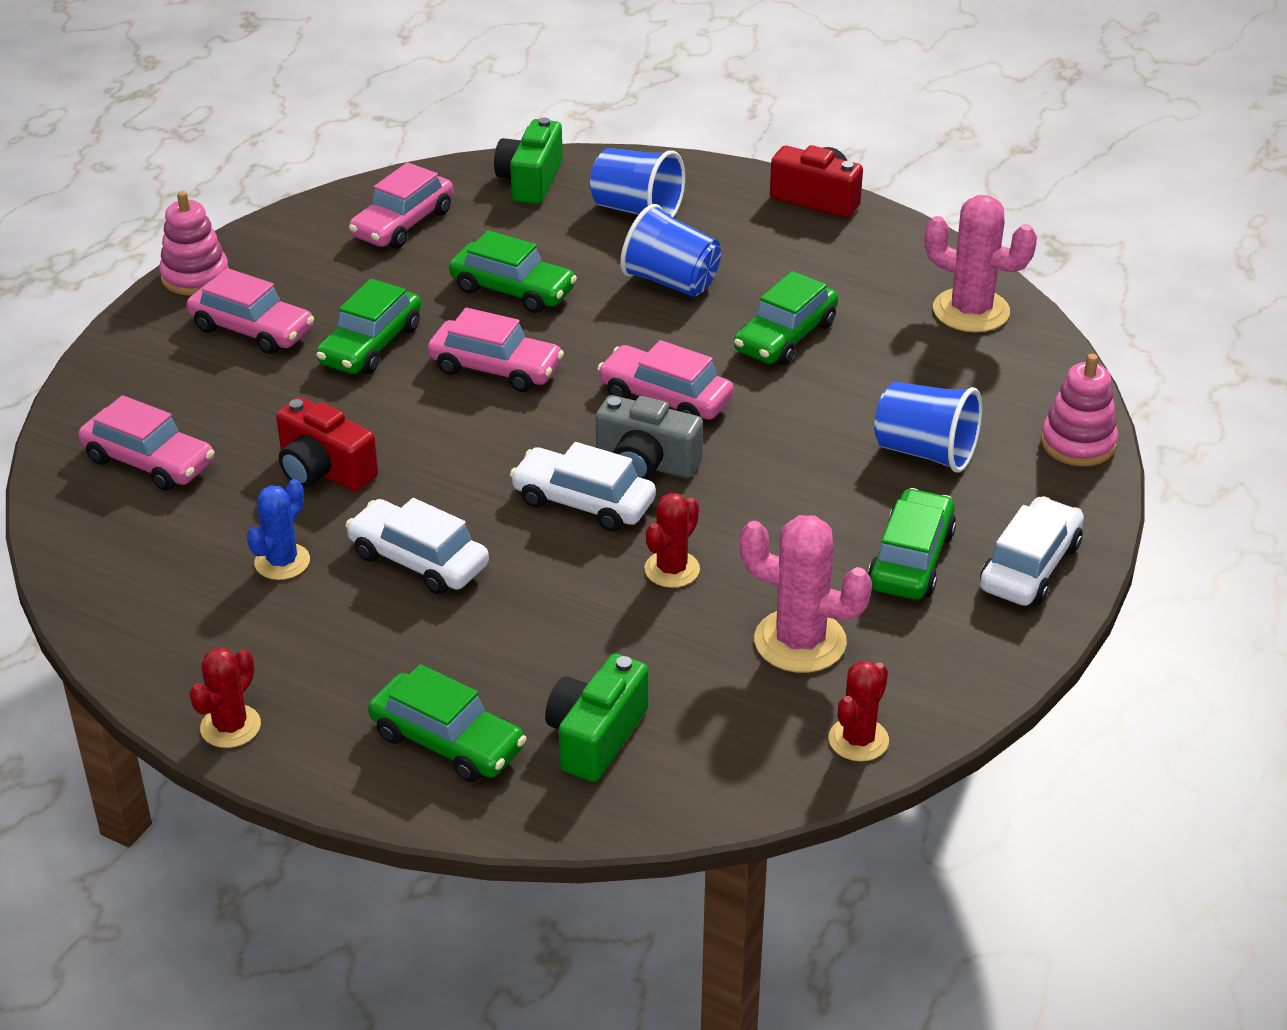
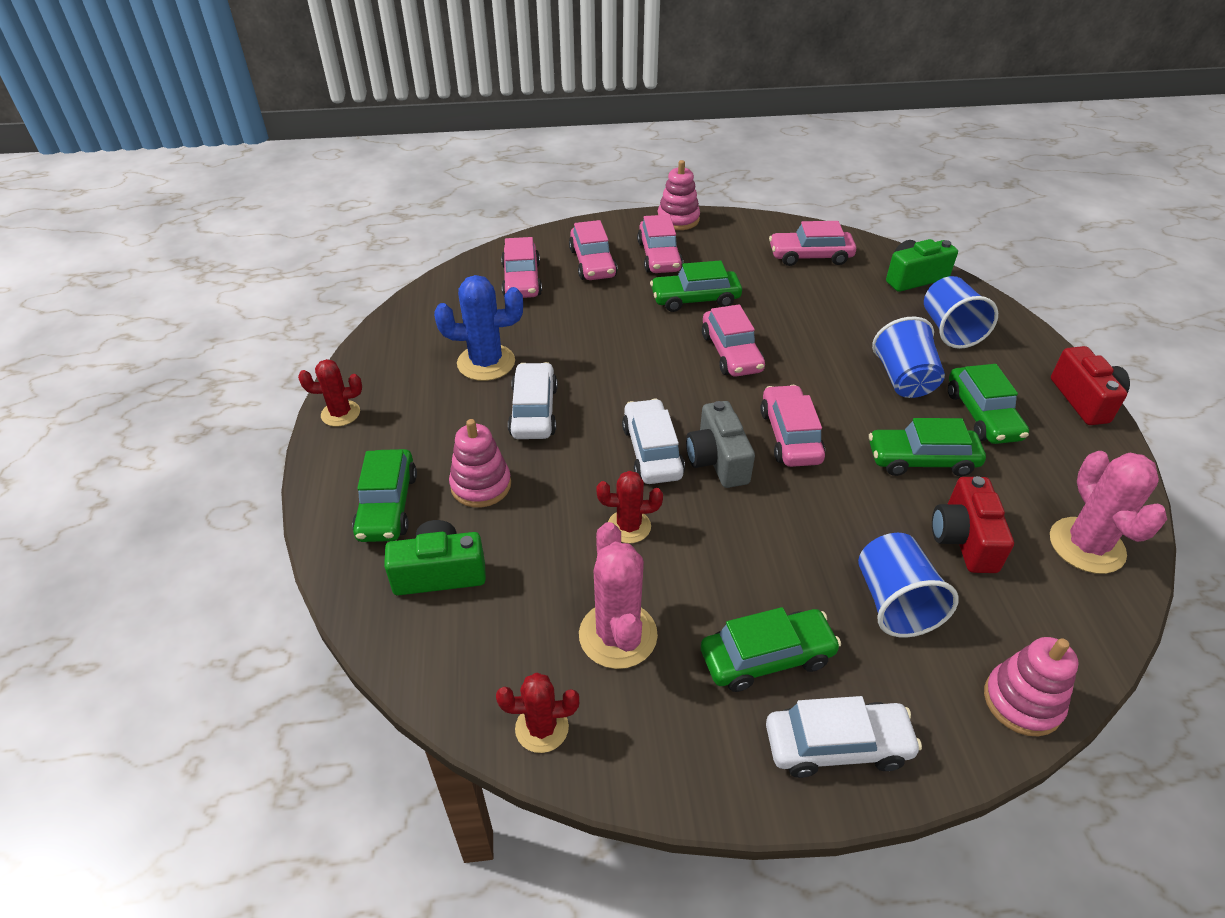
camera: 55 degrees right, 5 degrees up
(192, 387) = (592, 263): none -> pink car
(282, 562) = (486, 363): blue cactus -> blue cactus, size x1.60
(324, 470) = (574, 338): red camera -> red camera (964, 539)
(495, 653) = (481, 485): none -> pink stacking toy
(512, 290) = (808, 322): green car -> green car (982, 415)

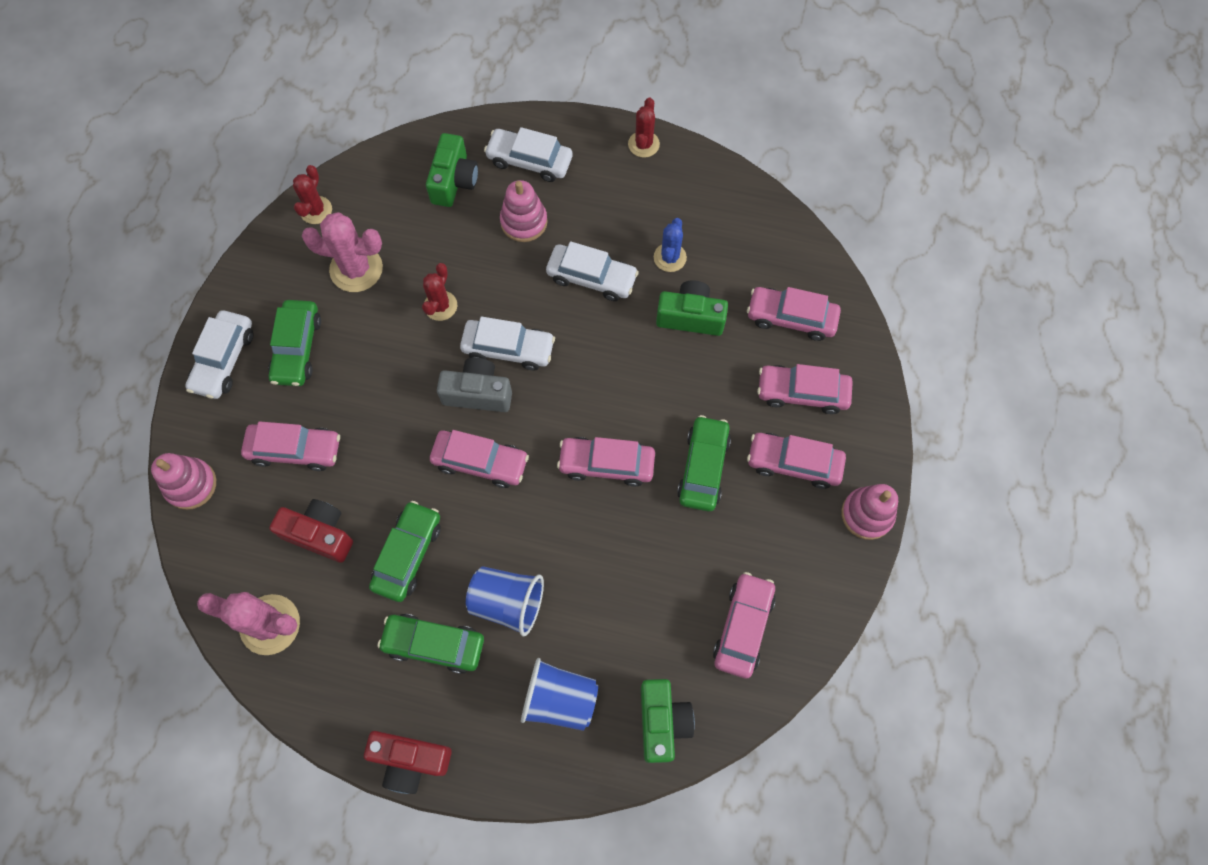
camera: 110 degrees right, 25 degrees up
(387, 505) = (529, 161): green car -> white car
(486, 363) = (670, 257): blue cactus -> blue cactus, size x0.62
(549, 336) = (690, 317): none -> green camera
(894, 602) = (295, 450): blue cup -> pink car

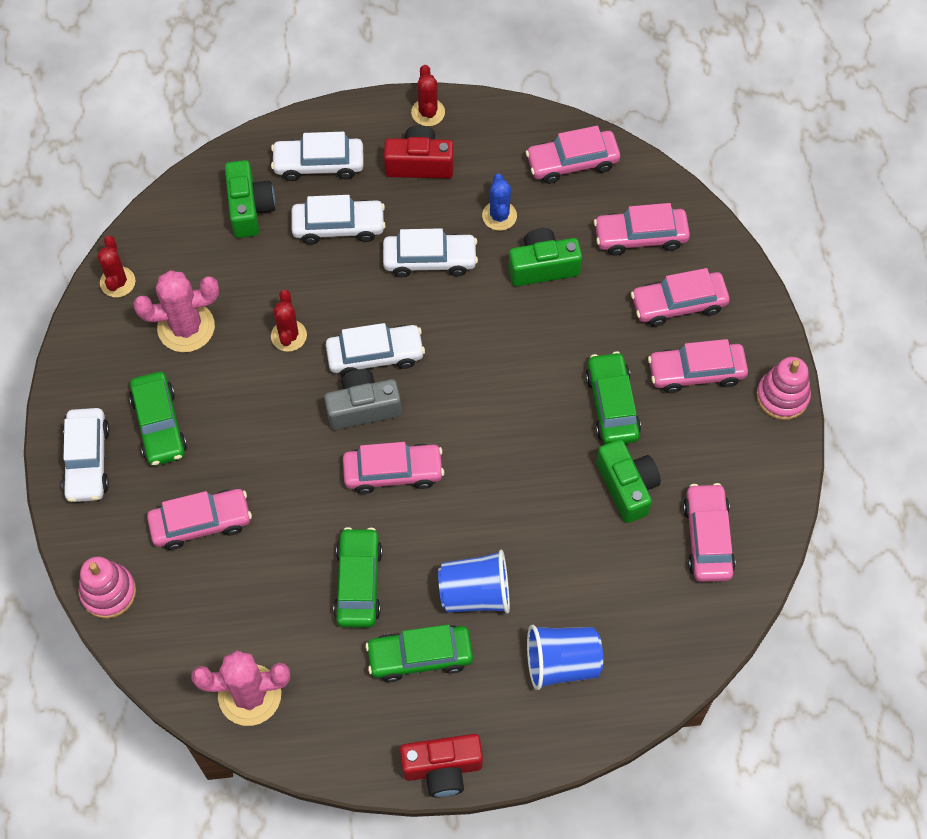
camera: 20 degrees left, 5 degrees down
(320, 534) = (262, 594): red camera -> red camera (419, 164)
(524, 222) = (338, 226): pink stacking toy -> white car
(606, 464) = (517, 433): pink car -> pink car (572, 162)
(662, 722) = (666, 649): green camera -> green camera (627, 486)

